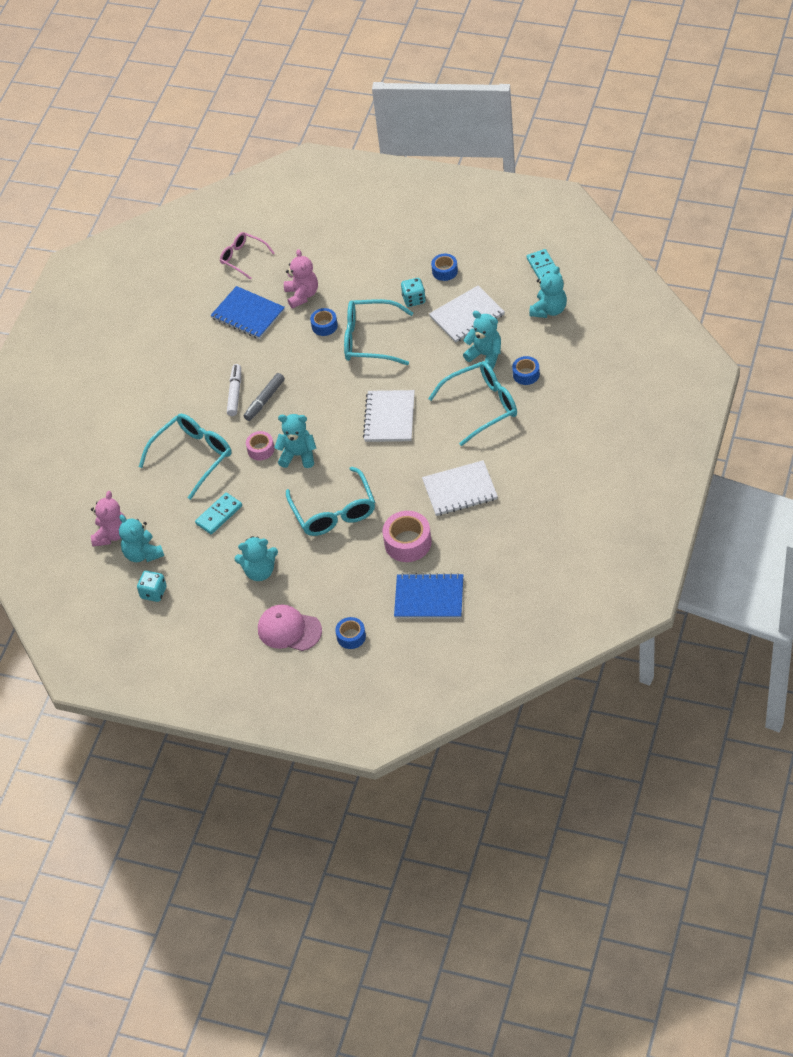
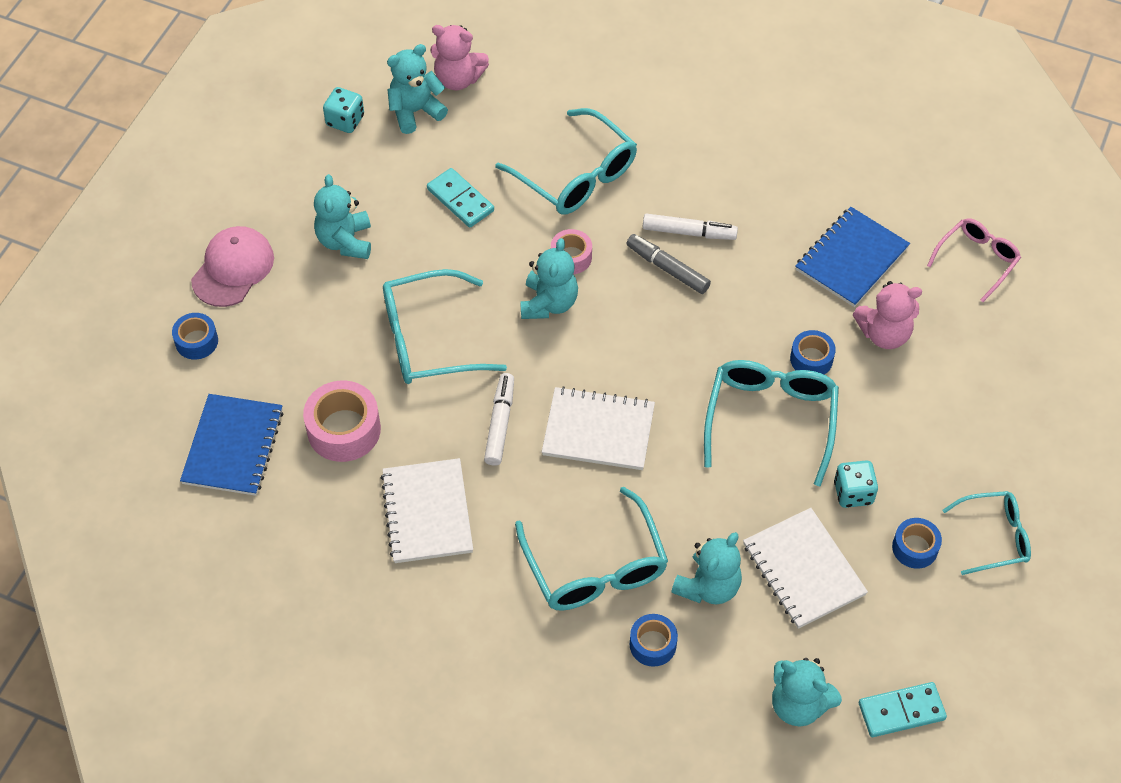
camera: 90 degrees right, 5 degrees up
(391, 465) = (500, 423): none -> white marker
(432, 239) = (994, 537): none -> turquoise glasses

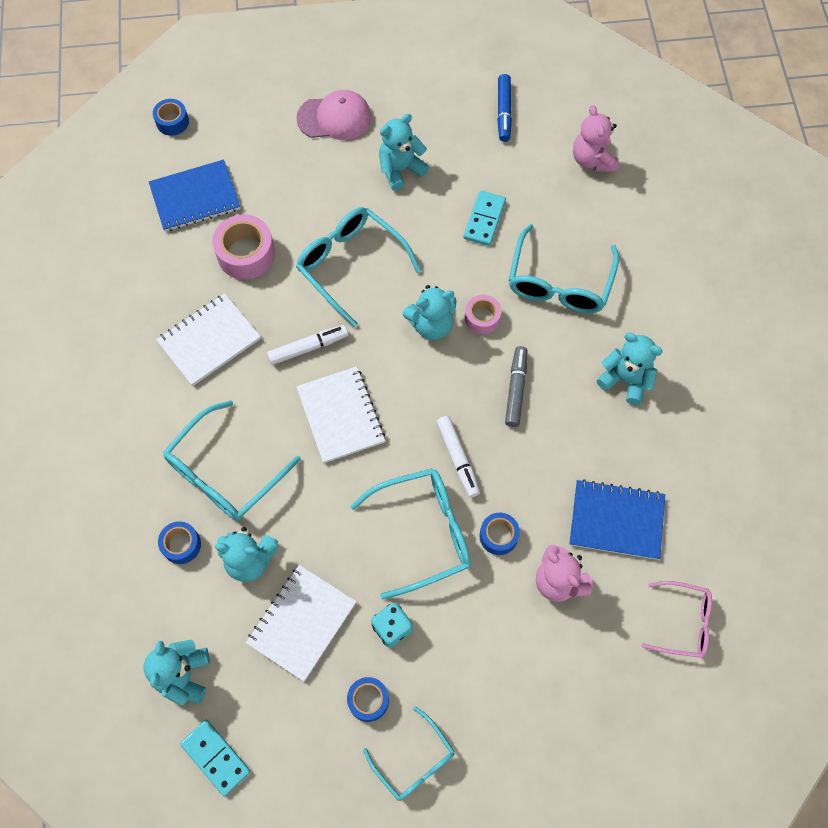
camera: 60 degrees right, 10 degrees up
(196, 341) = (264, 130): blue tape -> blue tape (172, 122)
(345, 121) = (503, 112): turquoise dice -> blue marker
(415, 111) = (543, 149): turquoise teddy bear -> turquoise teddy bear (625, 379)
(689, 232) = (560, 387): white marker -> white marker (457, 459)

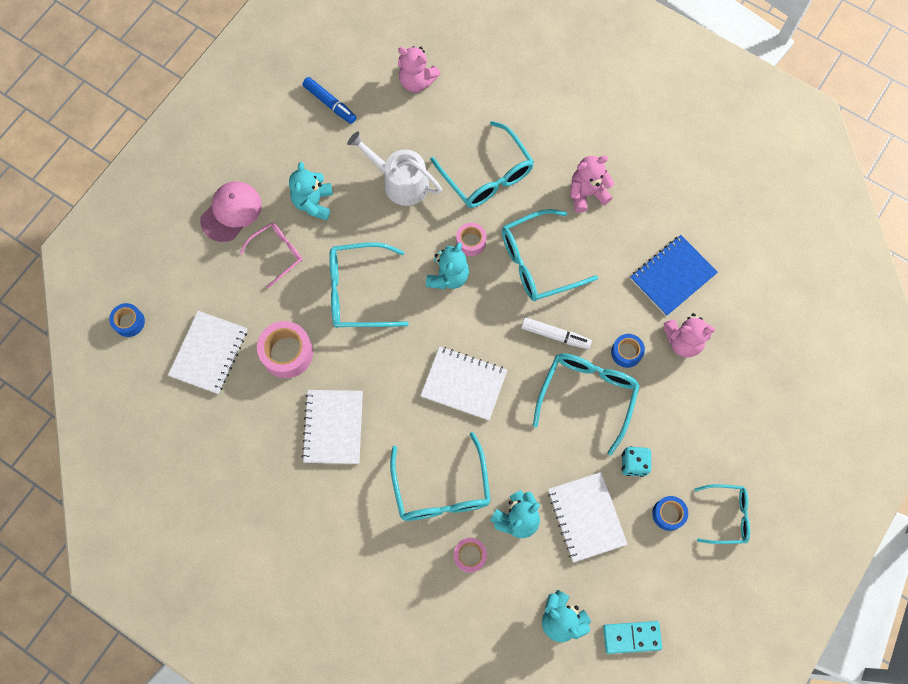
camera: 50 degrees left, 5 degrees up
(181, 545) = (470, 555): blue tape -> pink tape
(195, 197) = (209, 353): blue notebook -> white notebook
(308, 347) = (396, 366): white marker -> none
(484, 220) = (400, 182): turquoise domino -> white watering can
(516, 389) = (538, 262): grey marker -> turquoise glasses
(625, 379) = (587, 193): turquoise teddy bear -> pink teddy bear
(683, 622) = (764, 292): pink glasses -> pink glasses (277, 254)

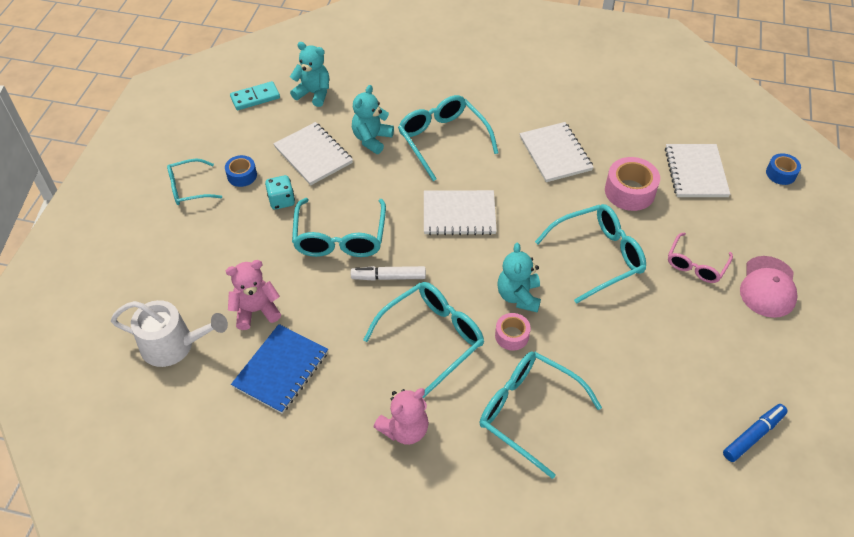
camera: 160 degrees right, 20 degrees down
(313, 203) = (695, 322): turquoise teddy bear -> none
(330, 103) = (753, 435): blue marker -> blue marker turned 120 degrees clockwise
(400, 182) = (619, 372): white watering can -> white watering can (173, 345)
(417, 81) = (671, 501): pink teddy bear -> none
(470, 555) = (400, 108): pink tape -> none
(626, 352) = (312, 283): blue tape -> none

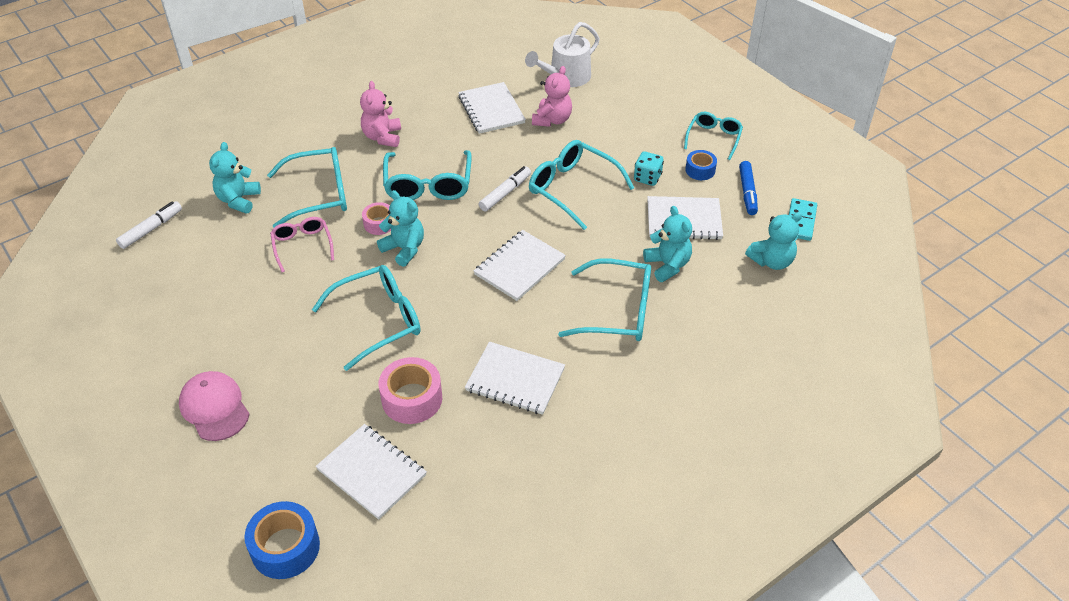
camera: 130 degrees right, 5 degrees down
(281, 370) = (491, 110): blue notebook -> white notebook
(598, 256) = (378, 321): turquoise glasses -> turquoise glasses turned 135 degrees counterclockwise
(604, 474) = (238, 200): none -> turquoise teddy bear
(696, 264) = (292, 378): pink glasses -> pink glasses (302, 246)
(712, 512) = (151, 229): none -> white marker
(753, 435) = (152, 289): blue marker -> blue marker (747, 192)
(781, 173) = (285, 547): blue tape -> blue tape, size x1.67

